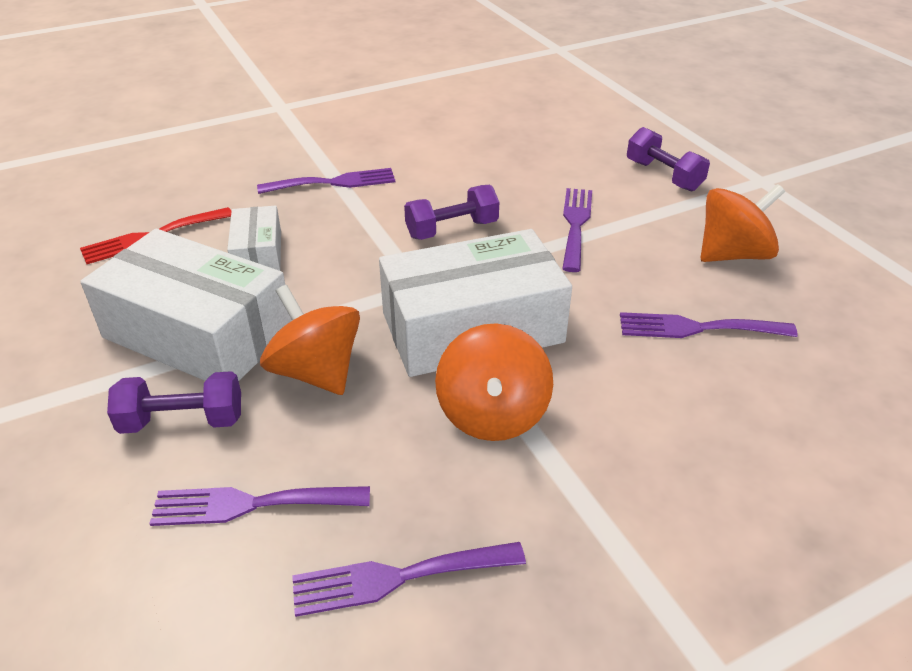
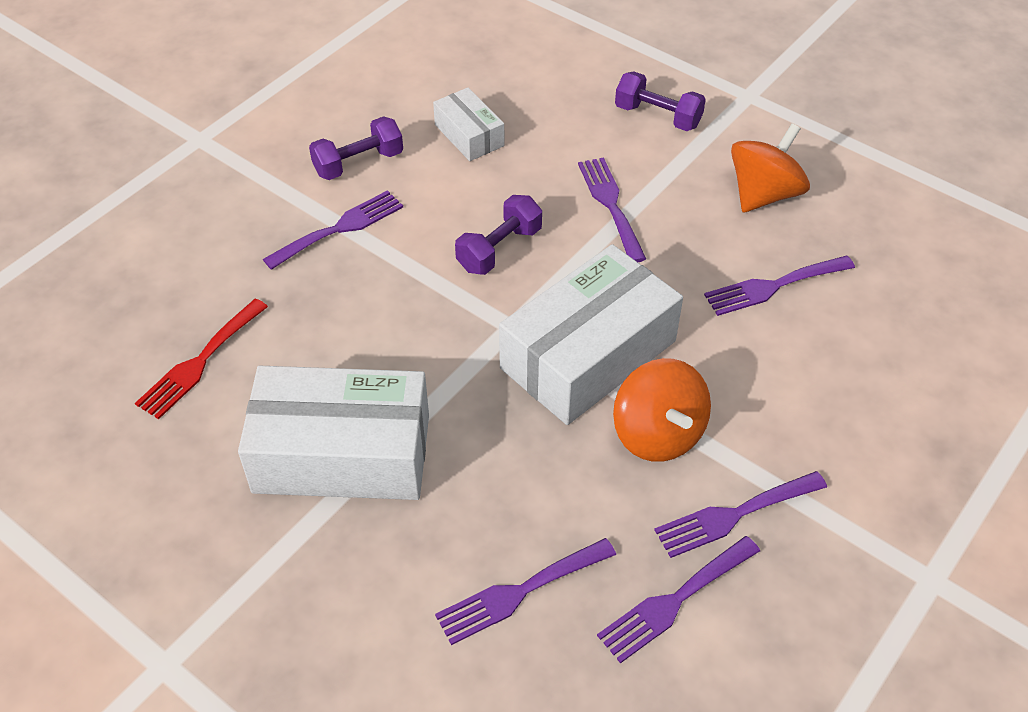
camera: 25 degrees left, 10 degrees up
(183, 421) = (401, 544): purple dumbbell -> purple dumbbell (358, 163)
(258, 253) = (328, 343): white box -> white box (469, 135)
(316, 372) = (482, 451): orange spinning top -> none
(521, 517) = (734, 515): none -> purple fork

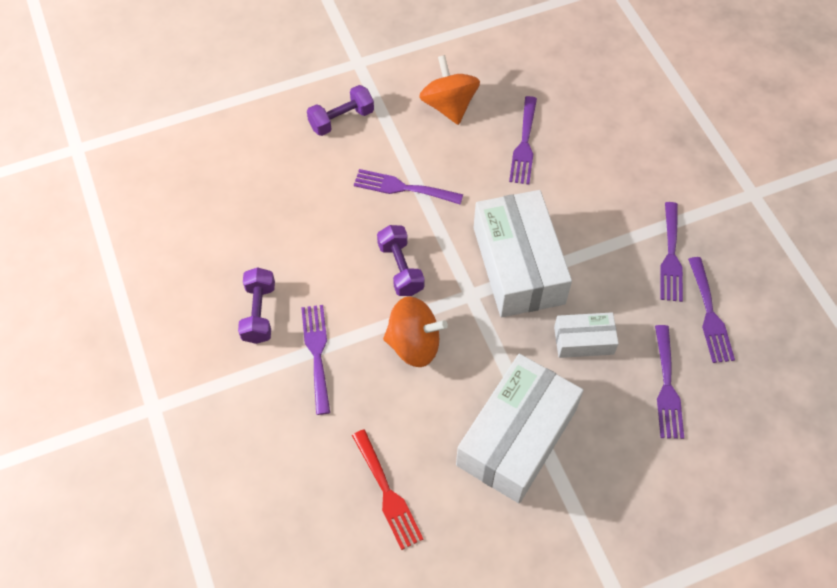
camera: 60 degrees left, 10 degrees up
(469, 135) = (280, 233): white box -> white box (584, 340)
(658, 434) = (597, 262): orange spinning top -> orange spinning top (414, 344)

